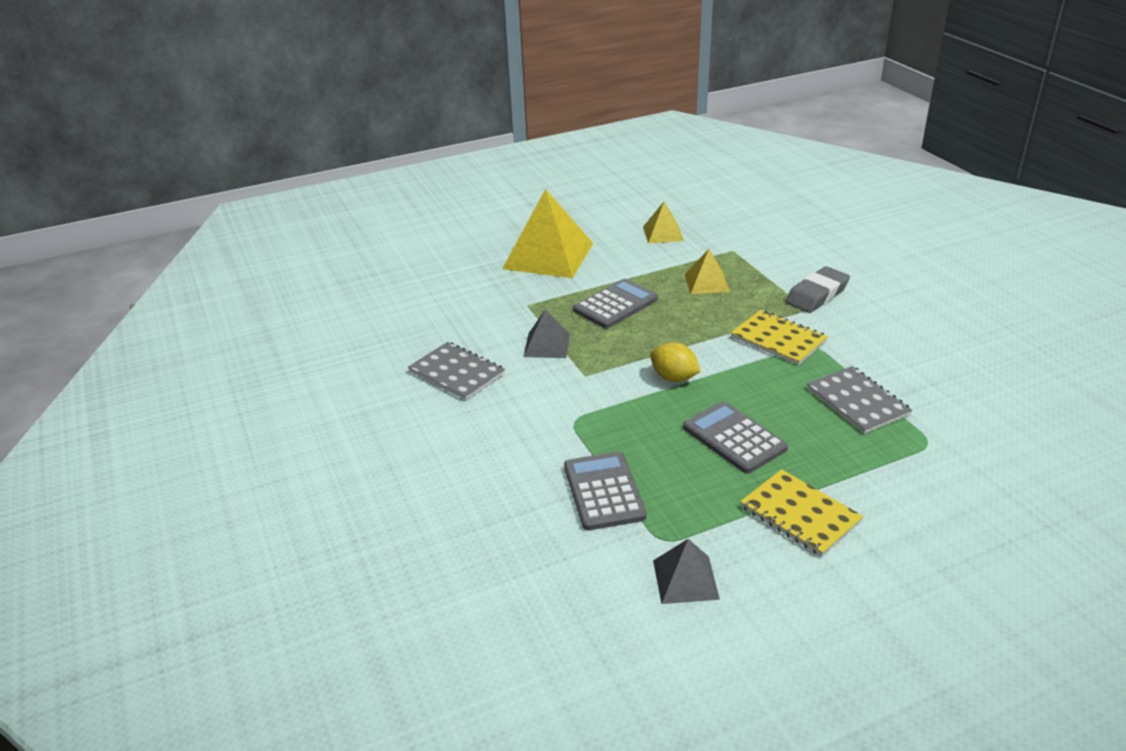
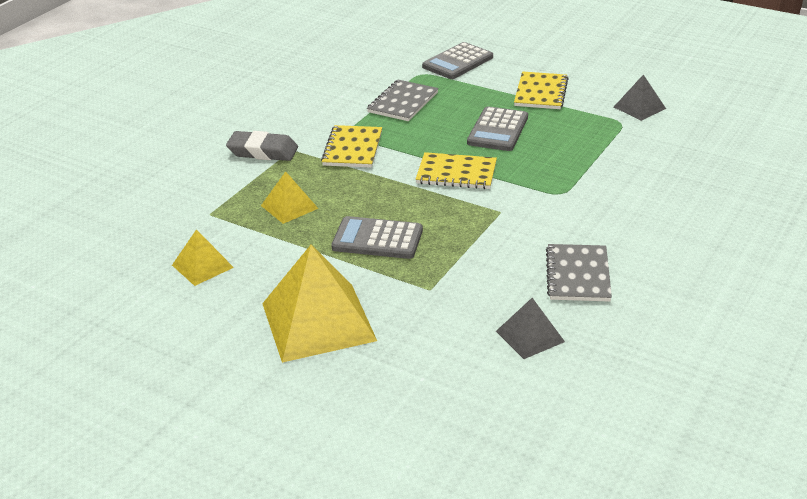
camera: 125 degrees left, 0 degrees up
(546, 345) = (482, 247): grey pyramid -> grey pyramid (530, 336)
(604, 491) = (612, 155): grey calculator -> grey calculator (458, 62)
(674, 378) = (456, 173): yellow lemon -> yellow notebook

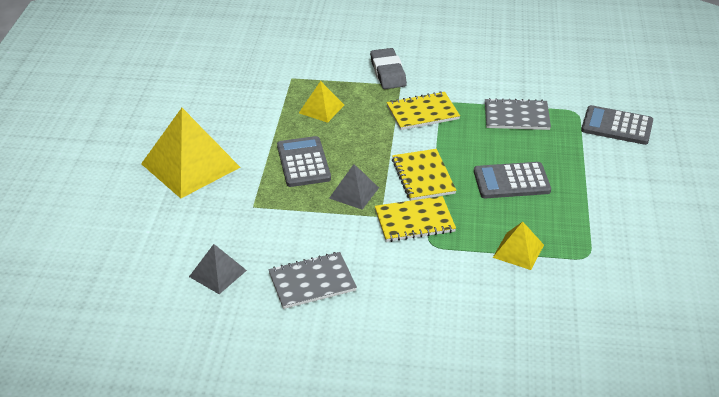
camera: 65 degrees right, 5 degrees up
(202, 266) = (229, 96): yellow pyramid -> yellow pyramid (518, 251)
(540, 92) = (603, 190): yellow notebook -> yellow notebook (414, 221)
(639, 107) = (629, 263): grey pyramid -> grey pyramid (354, 193)

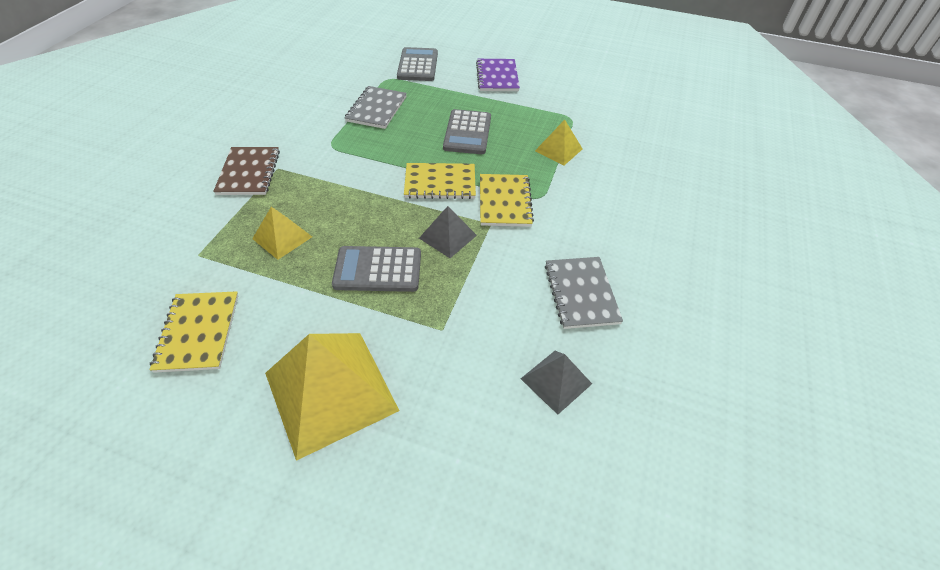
camera: 80 degrees left, 10 degrees up
(388, 73) = (249, 172): grey eraser -> brown notebook
(422, 113) = (337, 162): yellow notebook -> yellow notebook (198, 332)
(617, 126) = (418, 65): grey calculator -> grey calculator turned 150 degrees clockwise
(636, 188) = (497, 77): none -> purple notebook

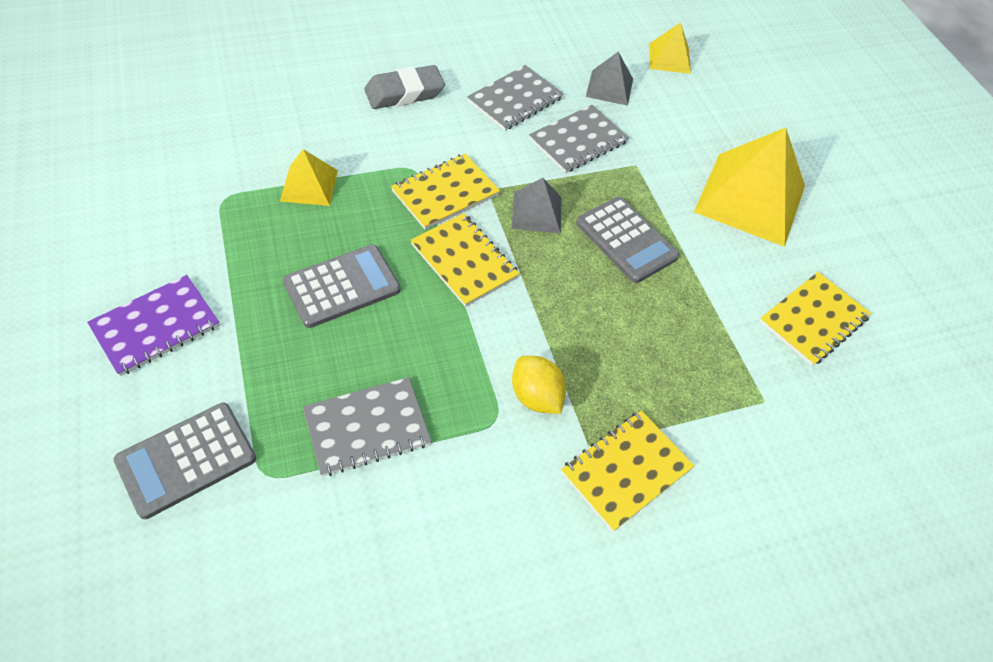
camera: 130 degrees left, 5 degrees up
(249, 172) = (626, 471): brown notebook -> yellow notebook
(282, 237) = (671, 345): yellow pyramid -> yellow pyramid (669, 58)
(325, 164) = (536, 396): none -> yellow lemon
(500, 306) = (578, 141): none -> grey notebook
(630, 230) = (404, 93): none -> grey eraser

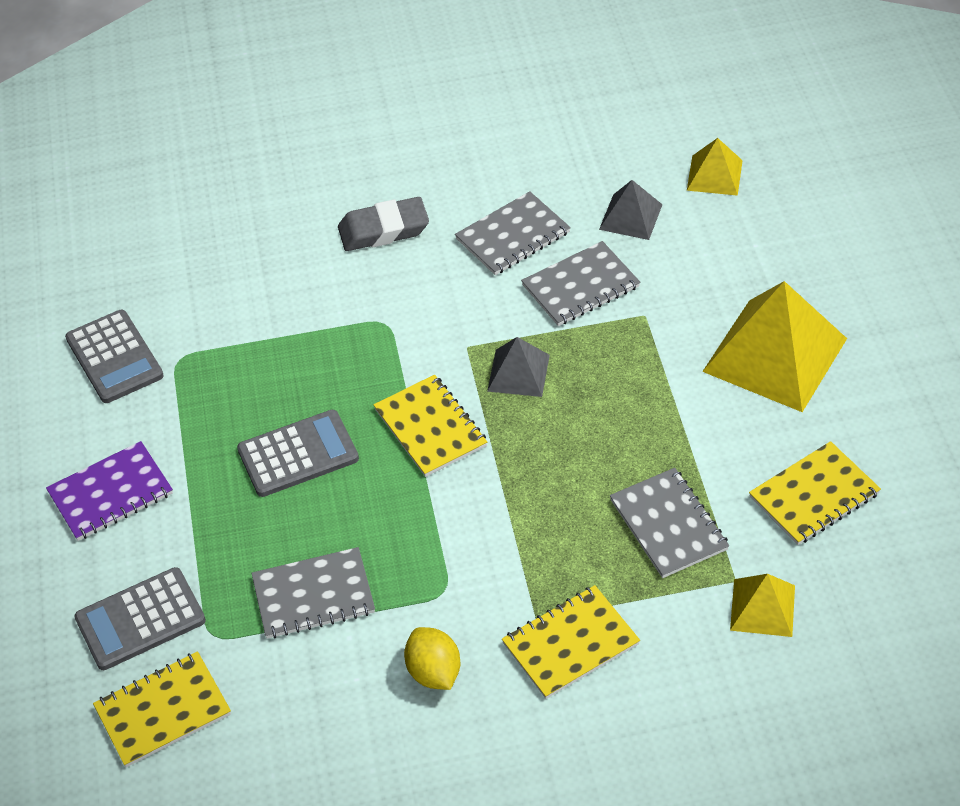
camera: 15 degrees right, 5 degrees down
(309, 185) = (269, 343): yellow pyramid -> yellow pyramid (762, 607)
(445, 193) = (418, 351): yellow notebook -> yellow notebook (163, 711)
(536, 396) = (488, 570): yellow lemon -> yellow lemon (434, 672)
(626, 240) = (616, 404): grey calculator -> grey calculator (114, 357)
(693, 349) = (668, 525): none -> grey notebook

